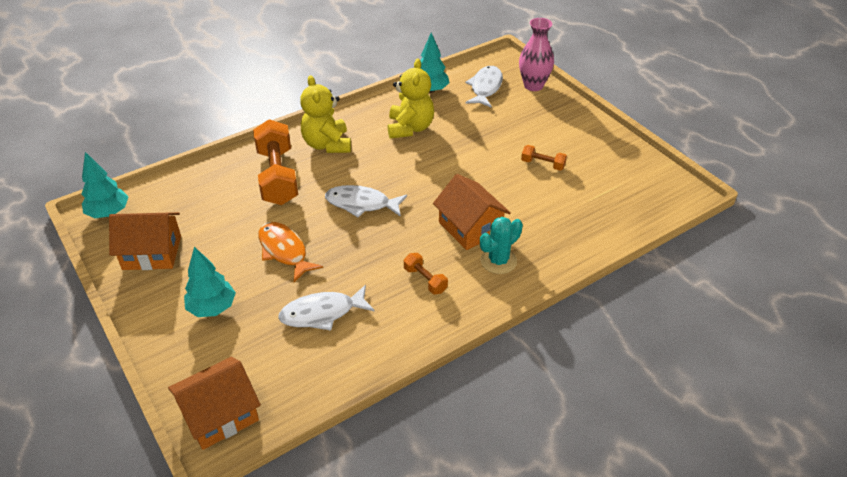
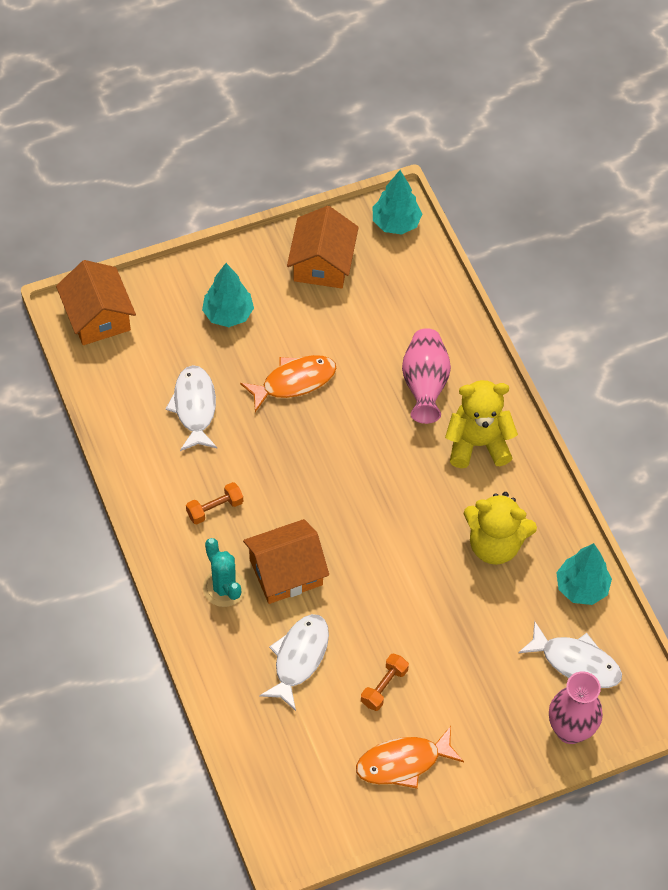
camera: 100 degrees right, 15 degrees up
(277, 176) = (424, 385): orange dumbbell -> pink vase
(361, 204) = (354, 466): white fish -> white fish (299, 658)
(594, 149) = (403, 762): none -> orange fish

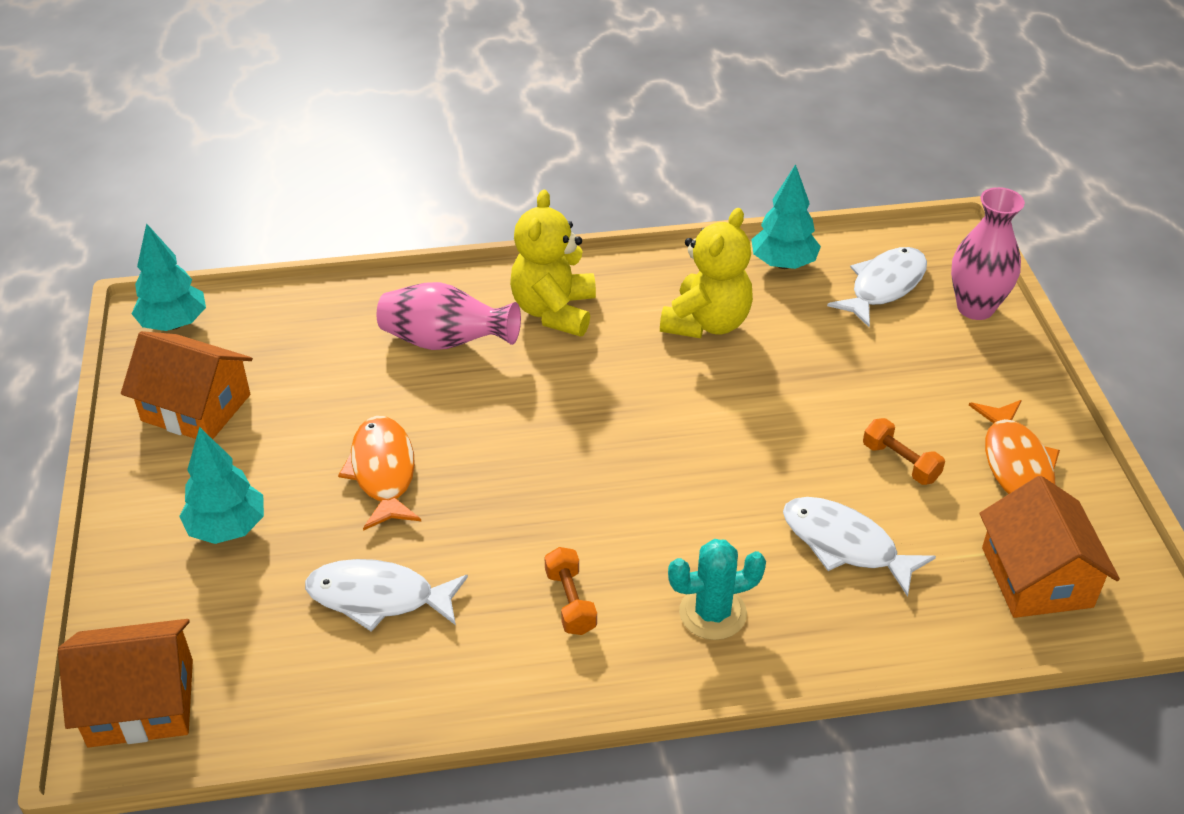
camera: 75 degrees left, 15 degrees down
(286, 572) = (701, 535): orange house -> orange house (1036, 577)

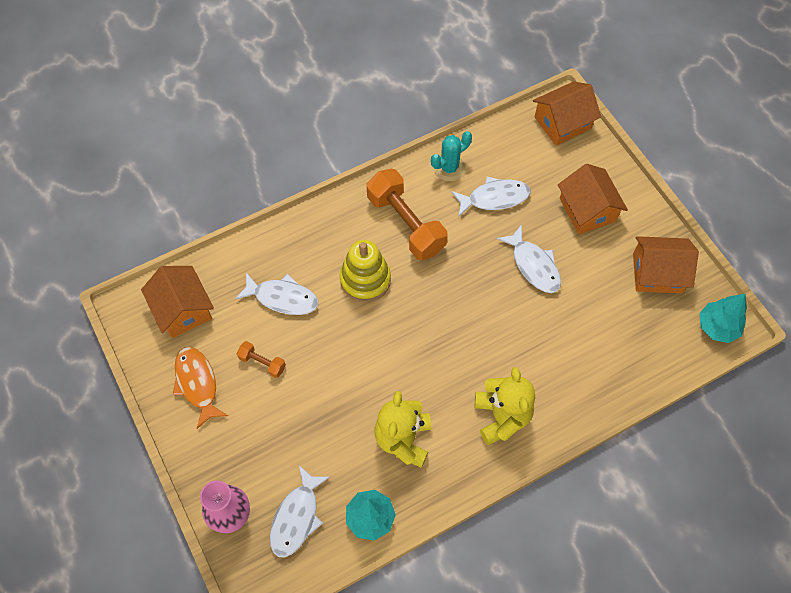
camera: 160 degrees right, 20 degrees up
(227, 528) = (587, 210): turquoise tree -> orange house
(383, 472) = (533, 265): orange fish -> white fish
(446, 342) = (553, 367): pink vase -> none
(570, 602) = (406, 224): orange dumbbell -> orange dumbbell, size x2.17
(685, 532) = (365, 280): none -> yellow stacking toy
(712, 613) = (337, 239): turquoise cactus -> turquoise cactus (449, 168)

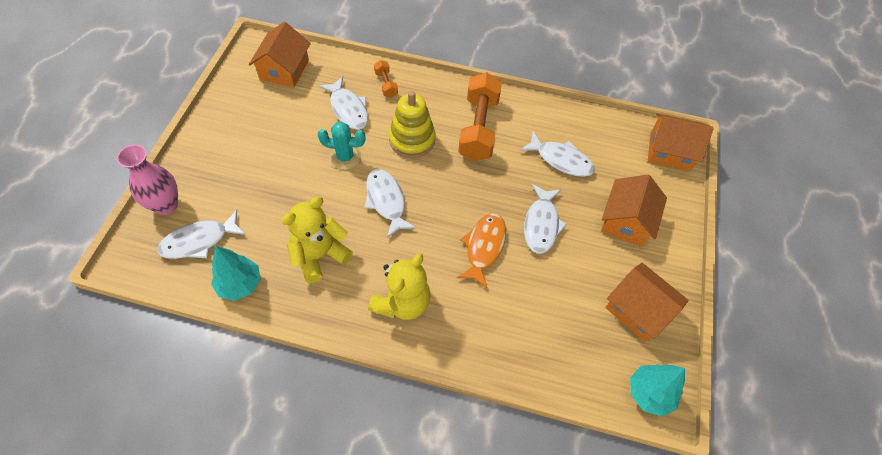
camera: 40 degrees right, 5 degrees down
(197, 383) = (242, 115): orange fish -> orange fish (484, 247)
(262, 363) = (291, 135): orange dumbbell -> orange dumbbell (386, 84)
(403, 349) = (386, 201): none -> white fish
(449, 168) = (548, 118): turquoise cactus -> turquoise cactus (345, 157)

